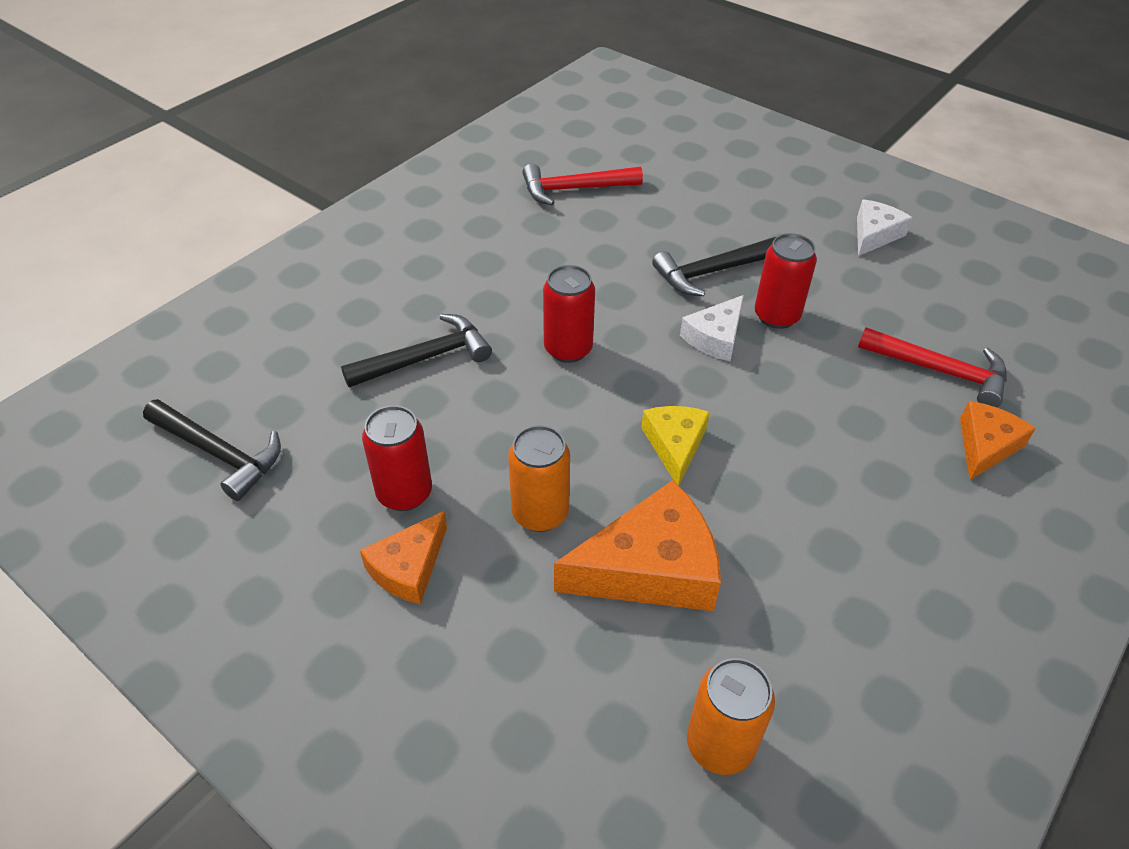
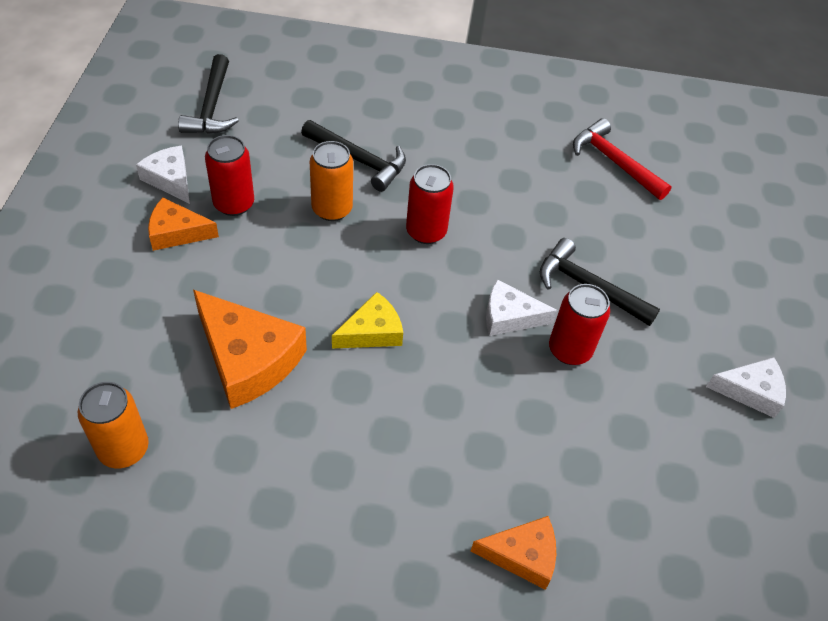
camera: 55 degrees right, 5 degrees up
(311, 542) = (170, 179): none -> white cheese
(540, 513) = (259, 279): orange can -> orange can (332, 209)
(940, 371) = (595, 495): red hammer -> none

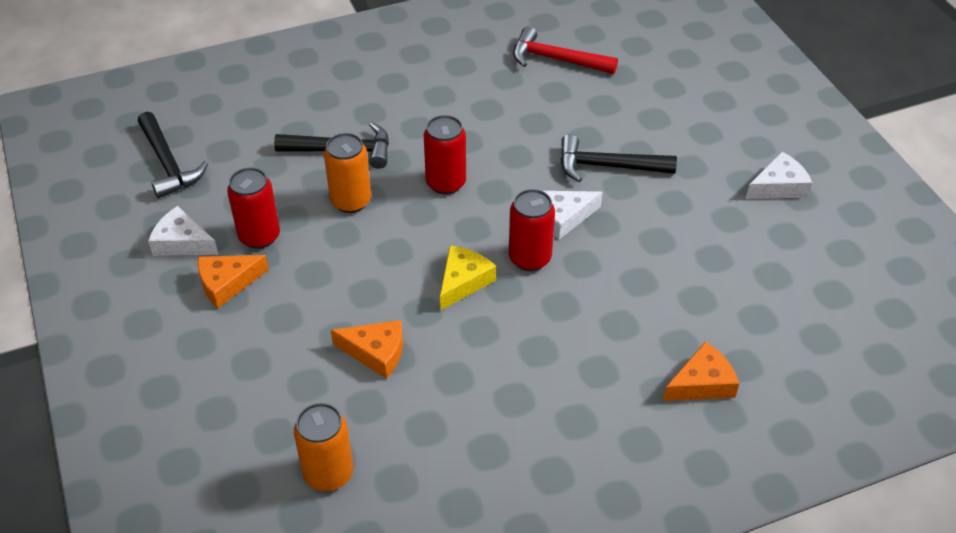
camera: 25 degrees left, 5 degrees down
(247, 358) = (376, 352): orange cheese -> orange cheese, size x0.59
(569, 350) = (628, 220): red can -> red can (530, 258)

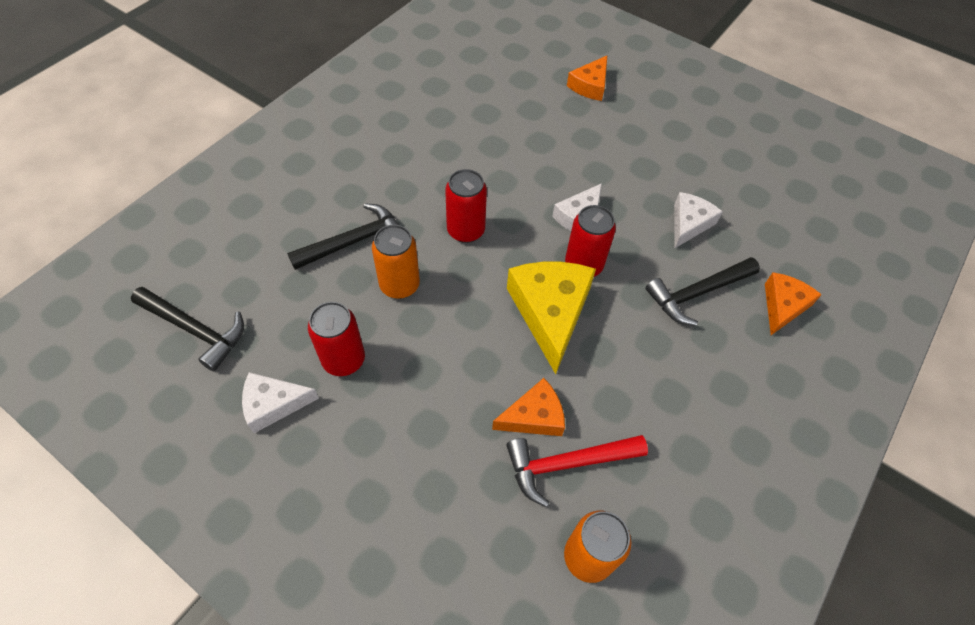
camera: 35 degrees left, 10 degrees up
(227, 283) = (350, 423): orange cheese -> orange cheese (590, 85)
(463, 281) = (550, 312): yellow cheese -> yellow cheese, size x1.70
(556, 59) = (466, 85): red hammer -> red hammer (567, 464)
(607, 166) = (576, 159): black hammer -> black hammer (697, 293)
(778, 186) = (701, 123): white cheese -> white cheese (689, 224)

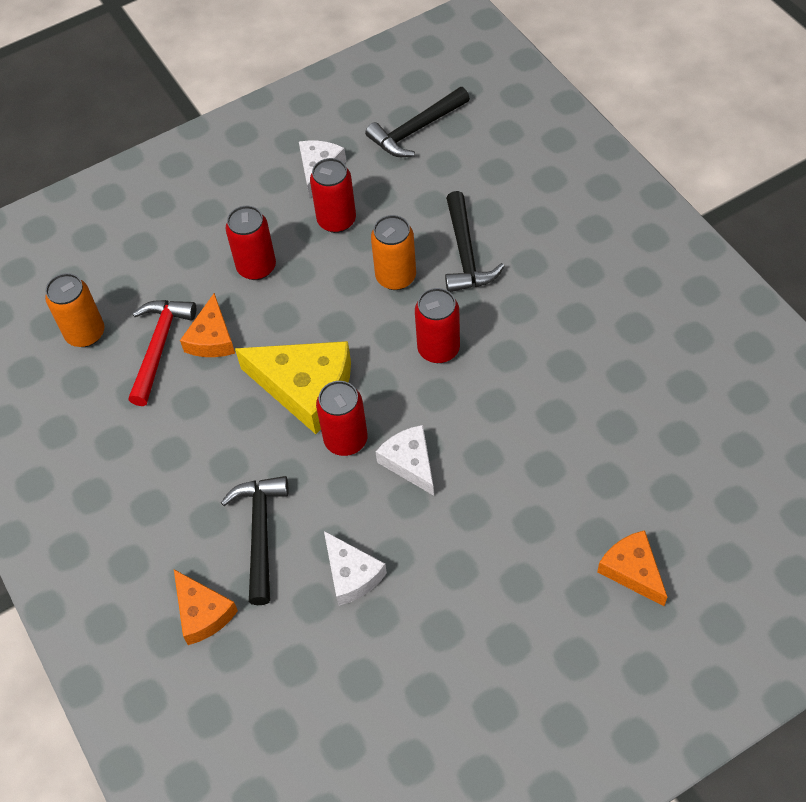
camera: 120 degrees right, 0 degrees up
(430, 412) = (256, 267): none -> red can

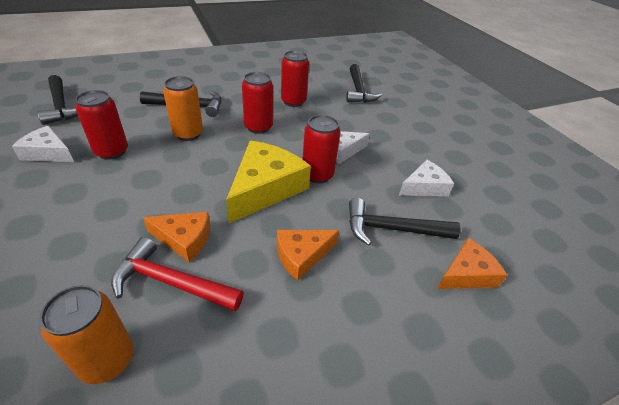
camera: 90 degrees left, 15 degrees down
(256, 267) = (123, 201): red can -> red can (293, 102)
(616, 470) = (358, 90): none -> black hammer
(632, 570) = (415, 97): orange cheese -> orange cheese (302, 255)

